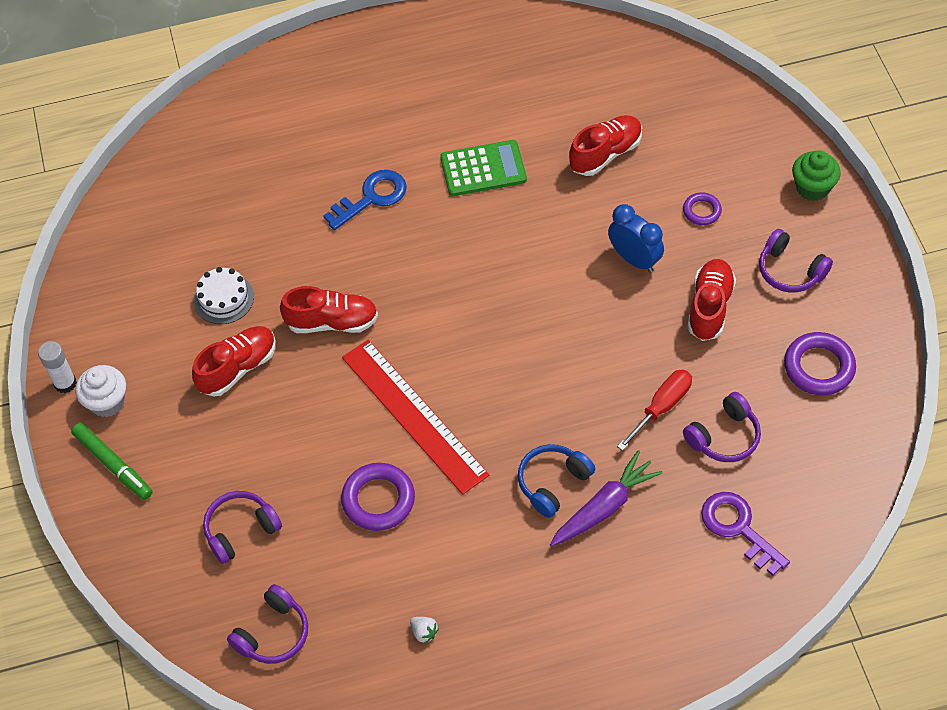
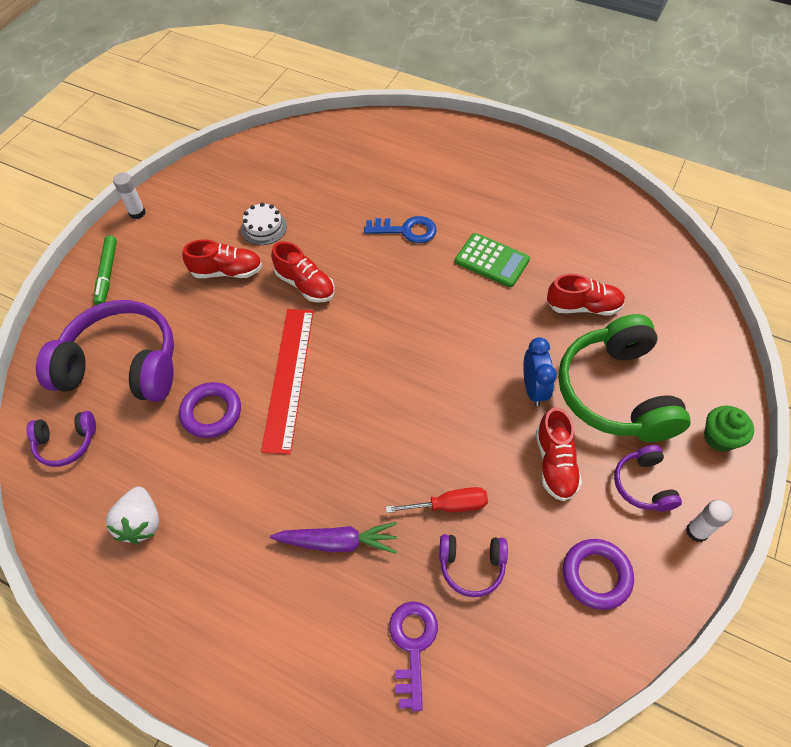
camera: 40 degrees right, 0 degrees up
(107, 402) = (144, 238): white cupcake -> none
(240, 530) = (122, 365): purple headphones -> purple headphones, size x2.09
(424, 632) = (141, 522): white strawberry -> white strawberry, size x2.16
(552, 483) = (323, 495): blue headphones -> none
(701, 211) = (615, 392): purple ring -> green headphones
(709, 307) = (555, 463): red shoe -> red shoe turned 120 degrees clockwise
(859, 275) = (697, 531): none -> white glue stick

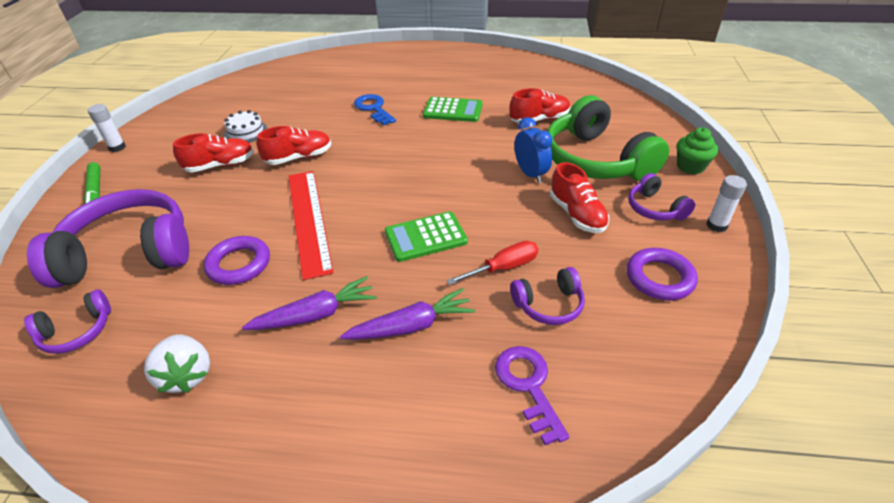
camera: 20 degrees left, 15 degrees down
(260, 497) = (316, 314): none -> purple carrot
(305, 285) = (299, 158): red shoe -> red shoe turned 45 degrees counterclockwise
(390, 439) = (425, 237): none -> green calculator
(406, 230) = (373, 108): blue key -> blue key turned 105 degrees counterclockwise

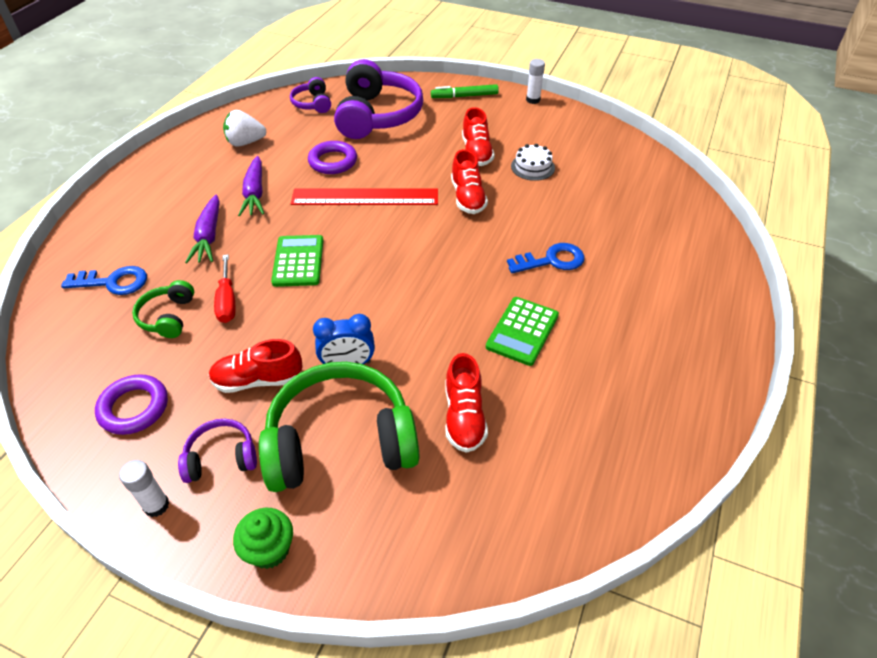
camera: 105 degrees right, 5 degrees up
(528, 386) = (113, 282): purple key -> blue key
(549, 305) = (168, 317): purple headphones -> green headphones

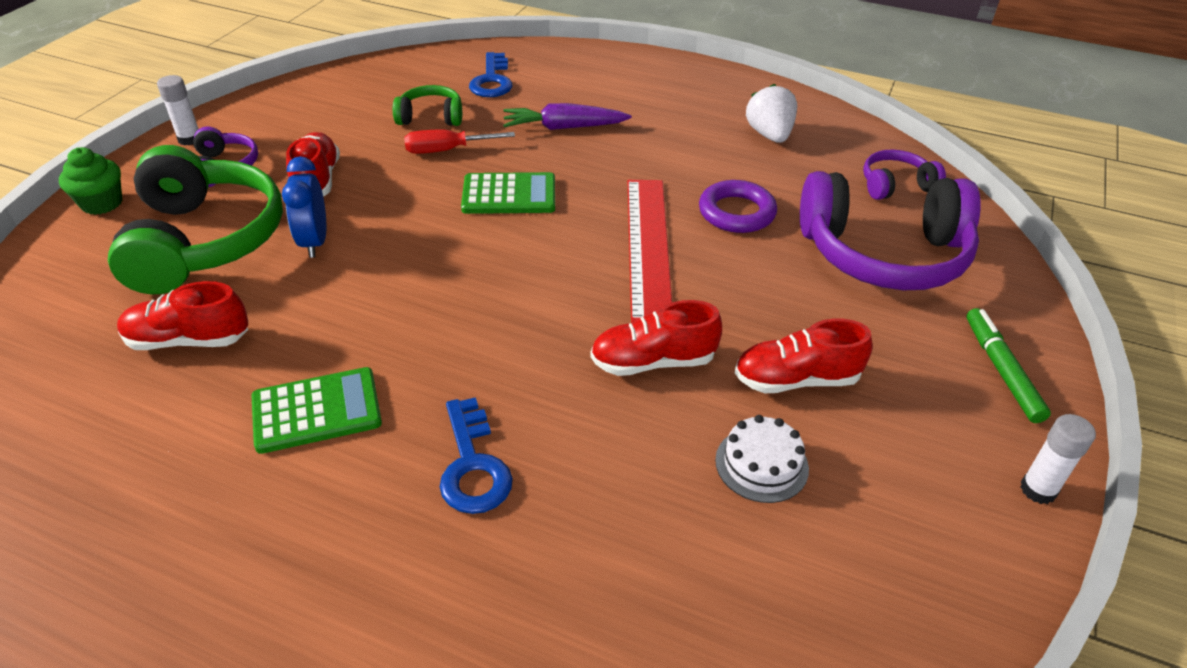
camera: 90 degrees right, 5 degrees down
(134, 408) = (310, 114): purple ring -> none
(255, 193) = (651, 152): purple carrot -> none
(522, 331) = (316, 411): green calculator -> green calculator turned 135 degrees clockwise

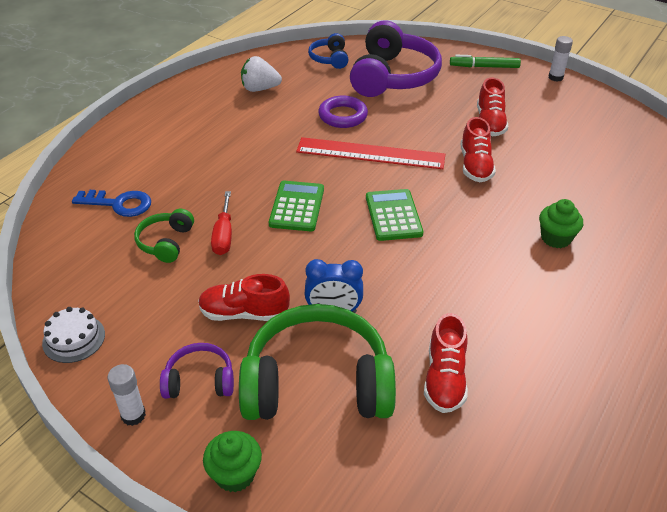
camera: 80 degrees left, 0 degrees up
(316, 411) = (516, 304): green calculator -> green calculator (393, 215)
(472, 466) = (555, 238): blue key -> green cupcake
(564, 127) = (214, 173): purple carrot -> none
(761, 464) = (547, 143): white cake -> white cake (74, 338)
(895, 185) = (329, 59): purple headphones -> blue headphones

